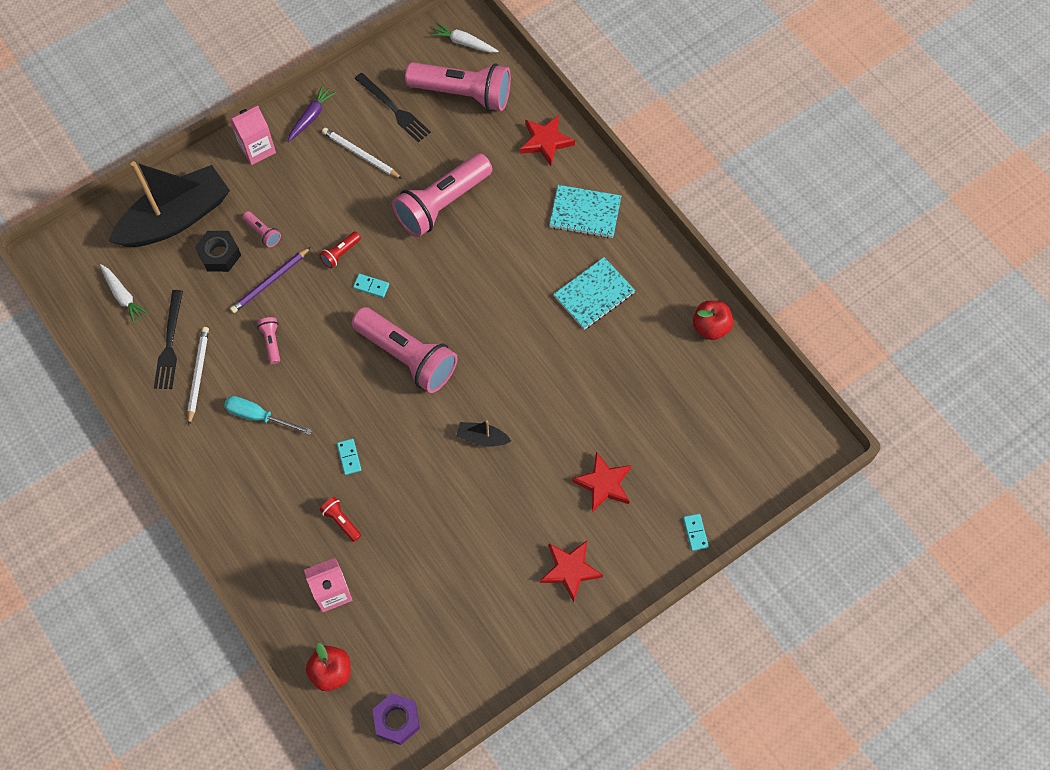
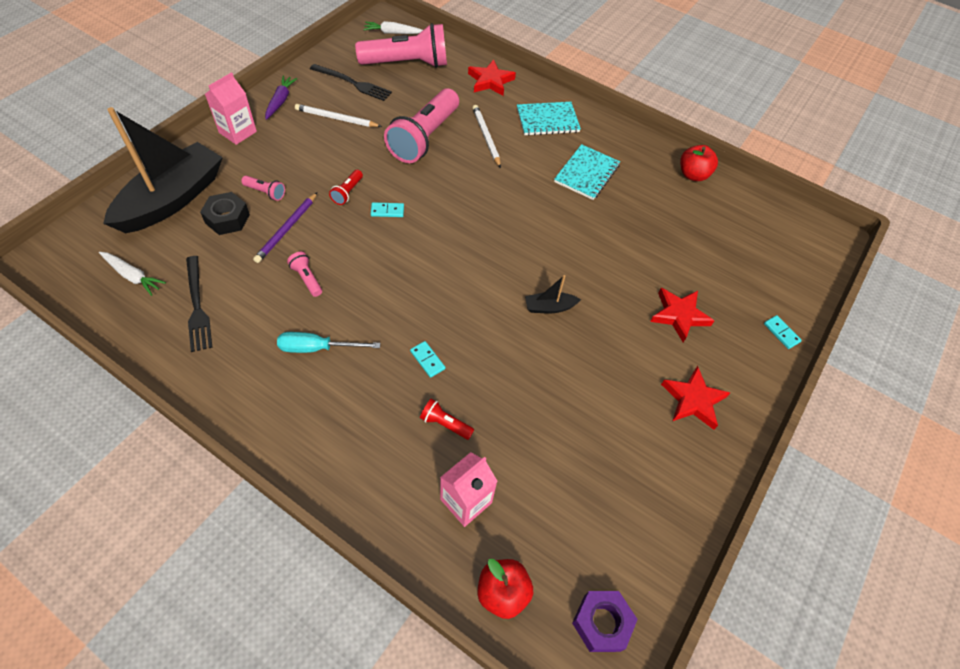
camera: 25 degrees left, 10 degrees down
(198, 375) = (237, 327): white pencil -> white pencil (486, 137)
(407, 356) = (446, 258): pink flashlight -> none

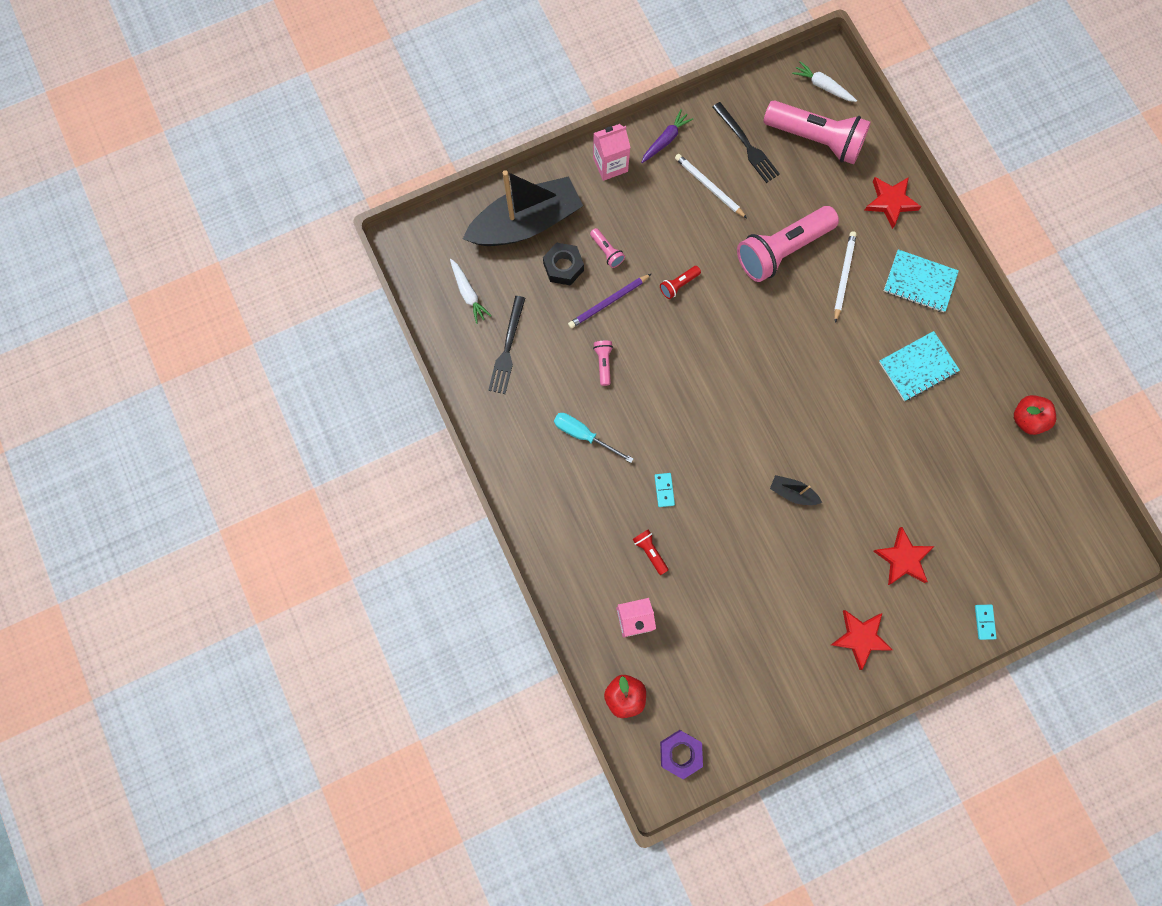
camera: 35 degrees right, 20 degrees up
(387, 211) = (704, 323): turquoise domino -> none

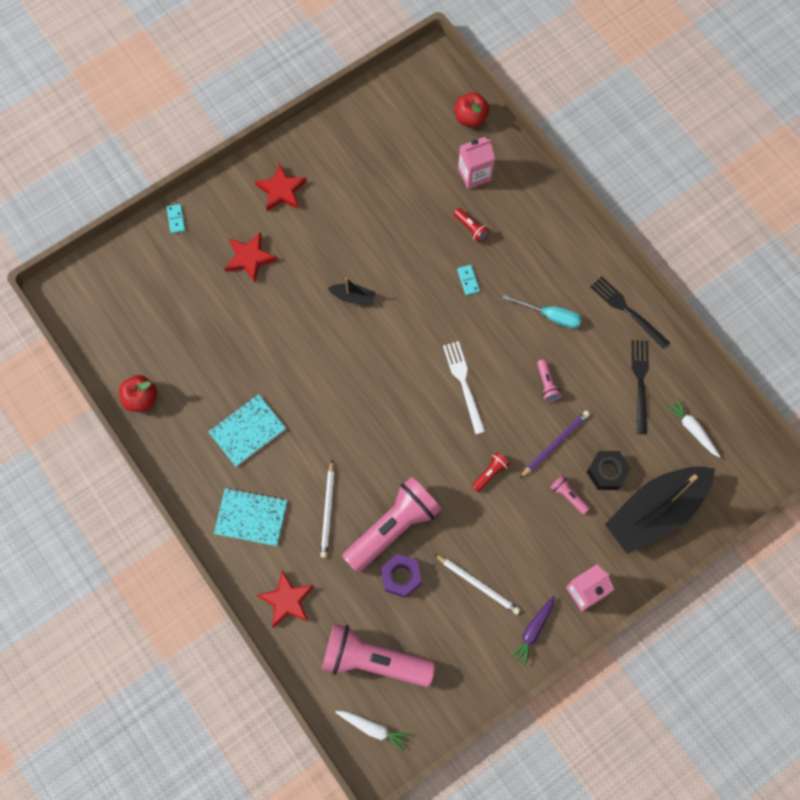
camera: 170 degrees right, 5 degrees down
(680, 753) = (418, 85): purple nut -> purple nut (401, 577)
(689, 378) = (464, 384): none -> white fork
(746, 145) = (446, 640): black fork -> black fork (627, 311)

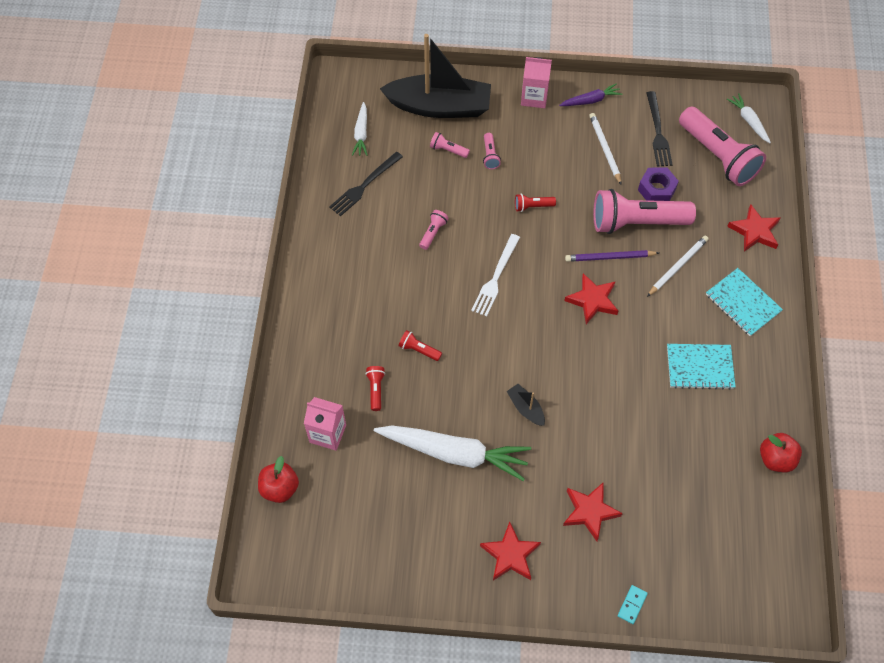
camera: 140 degrees left, 10 degrees down
(373, 424) = (592, 300): none -> red star
(376, 227) = (454, 453): none -> white carrot
(468, 280) = (419, 350): turquoise domino -> red flashlight
(550, 316) = (381, 276): turquoise screwdriver -> none
(555, 444) = (467, 192): purple pencil -> purple pencil (609, 257)
(607, 472) = (448, 150): black nut -> pink flashlight
(627, 311) = (320, 237): black fork -> black fork (658, 132)

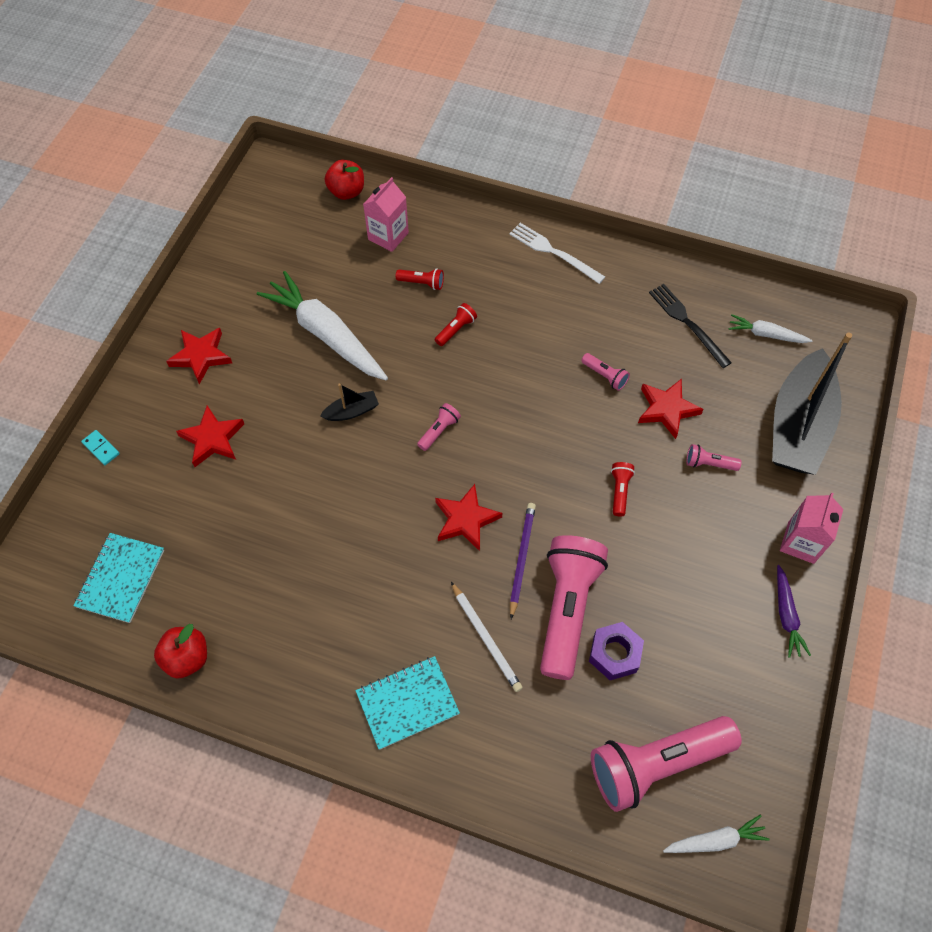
camera: 105 degrees right, 0 degrees up
(448, 150) = (725, 419): pink flashlight -> pink flashlight (439, 431)
(454, 453) = (326, 334): white carrot -> white carrot turned 105 degrees clockwise
(495, 277) = (526, 424): white fork -> white fork (553, 252)
(604, 149) = (696, 607): white pencil -> none
(658, 132) = (715, 690): black fork -> none
(700, 367) = (336, 613): turquoise notebook -> turquoise notebook (121, 578)
(754, 231) = (514, 766): red star -> red star (667, 409)

